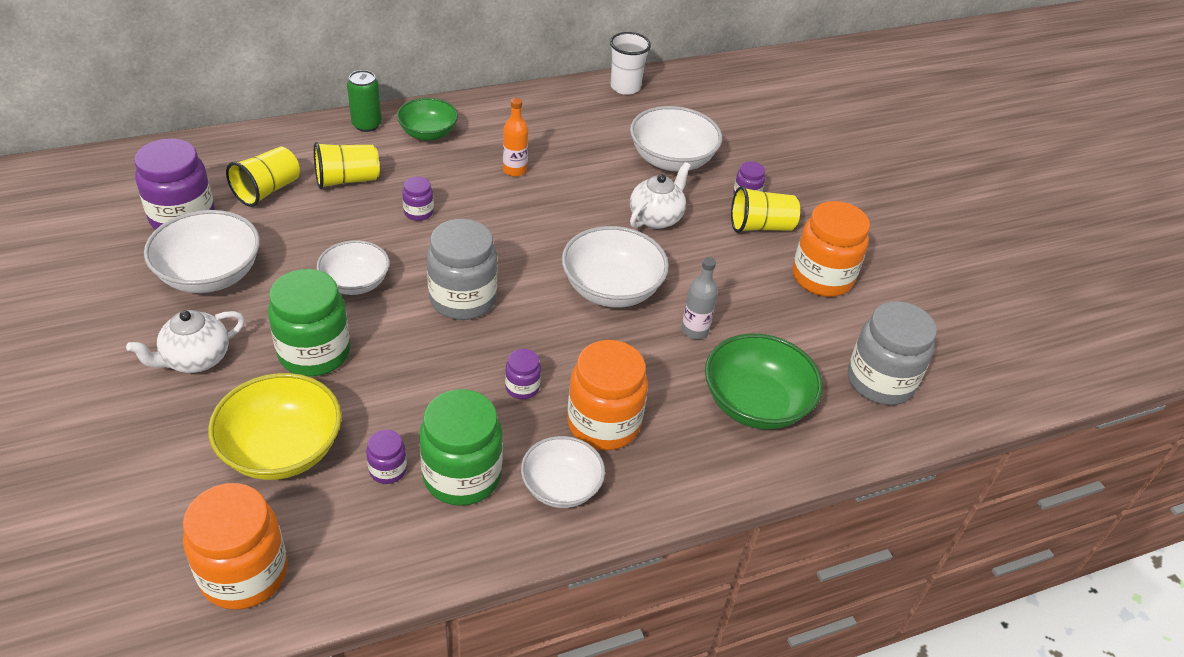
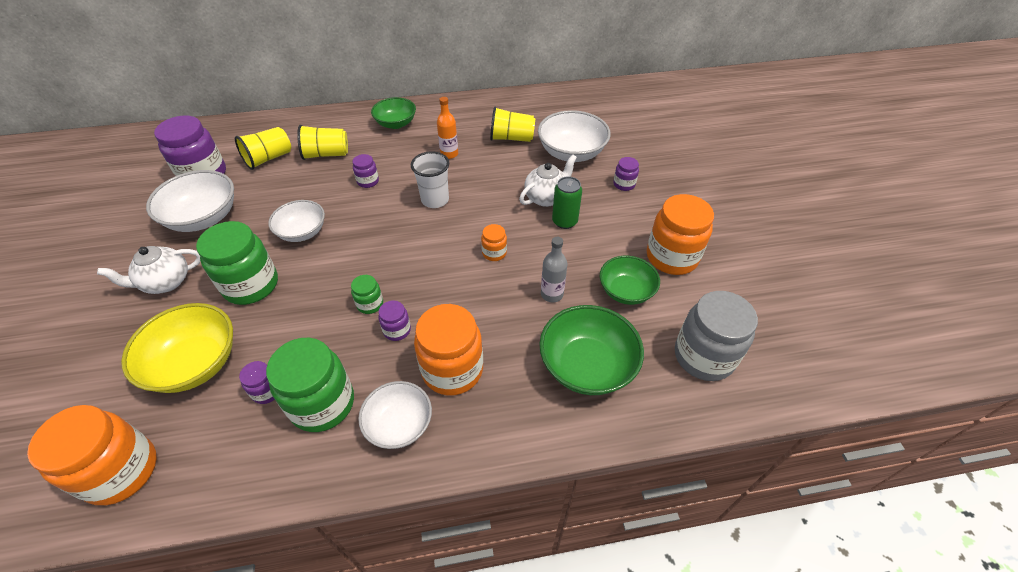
camera: 15 degrees right, 5 degrees up
(366, 125) = (355, 115): green can -> green can (564, 221)
(463, 299) = (376, 252): grey jar -> none
(478, 361) = (370, 304): none -> green jar
(611, 289) = (494, 253): white bowl -> orange jar
(625, 87) = (551, 97): white cup -> white cup (435, 200)
(761, 226) = (629, 210): yellow cup -> yellow cup (511, 138)
(779, 320) = (626, 291): none -> green bowl

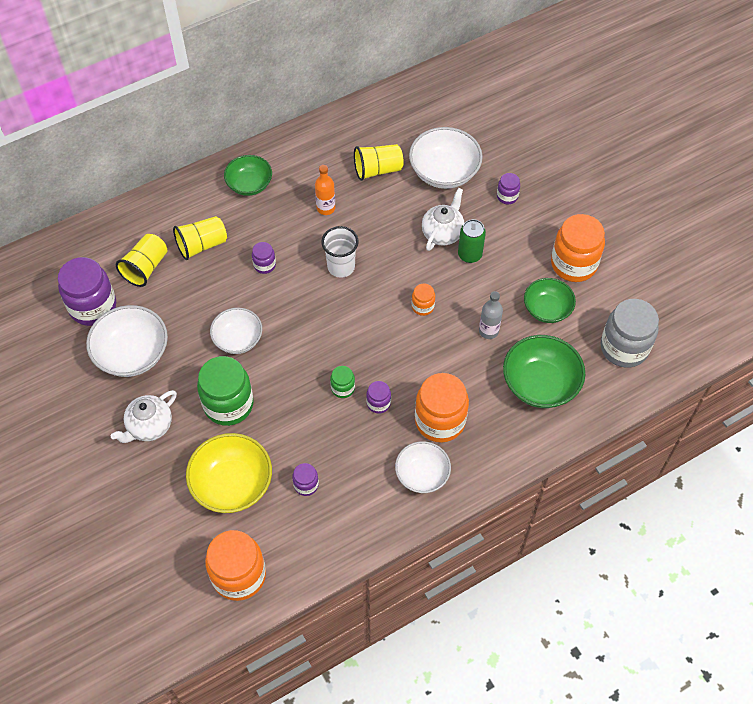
camera: 20 degrees left, 10 degrees up
(322, 404) = (355, 479): green jar -> none

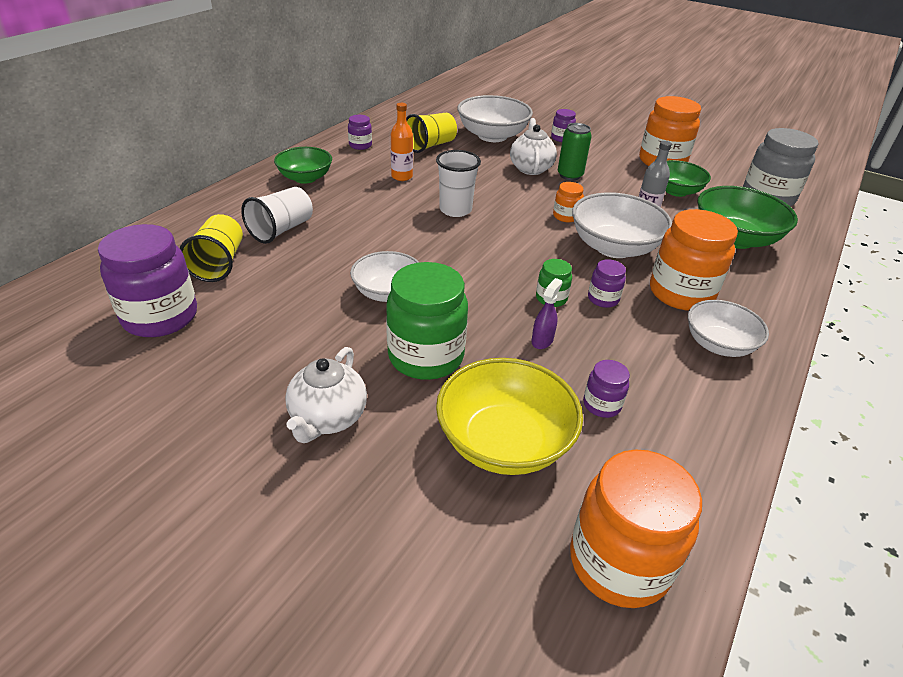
camera: 30 degrees left, 20 degrees down
(132, 354) = (249, 347): white bowl -> white bowl (614, 247)
(202, 245) = (281, 230): yellow cup -> white cup
(264, 265) = (370, 227): purple jar -> purple jar (360, 145)
(308, 422) = (542, 340): none -> purple spray bottle

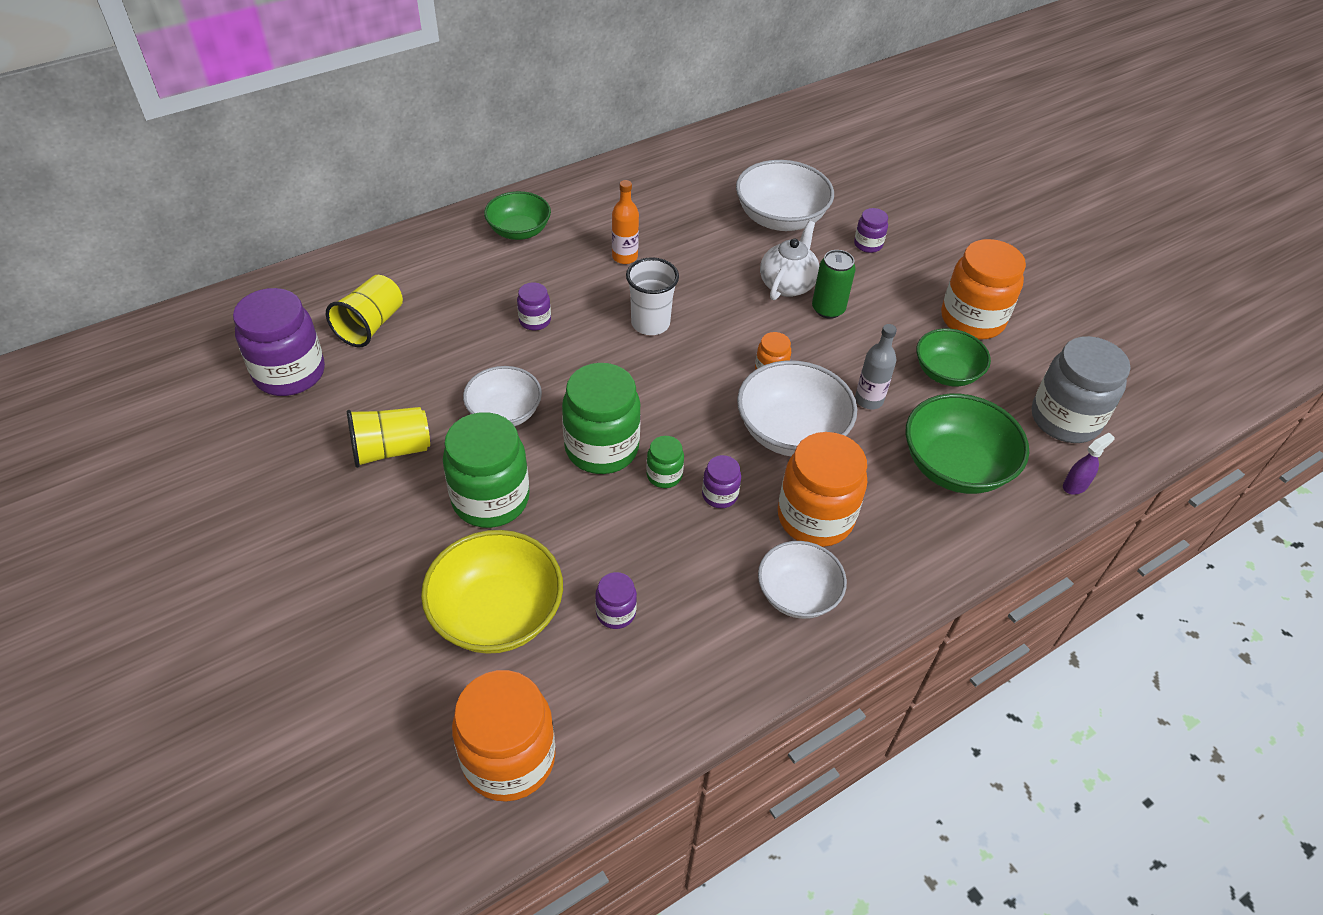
camera: 25 degrees right, 10 degrees up
(281, 230) = (452, 298): white cup -> none
(328, 418) = (366, 531): white teapot -> none
(360, 145) = (610, 195): purple jar -> purple jar (535, 321)
(430, 145) = (691, 215): yellow cup -> yellow cup (391, 450)
(487, 295) = (602, 448): none -> green jar
(542, 340) = (615, 522): purple spray bottle -> purple spray bottle (1075, 485)

